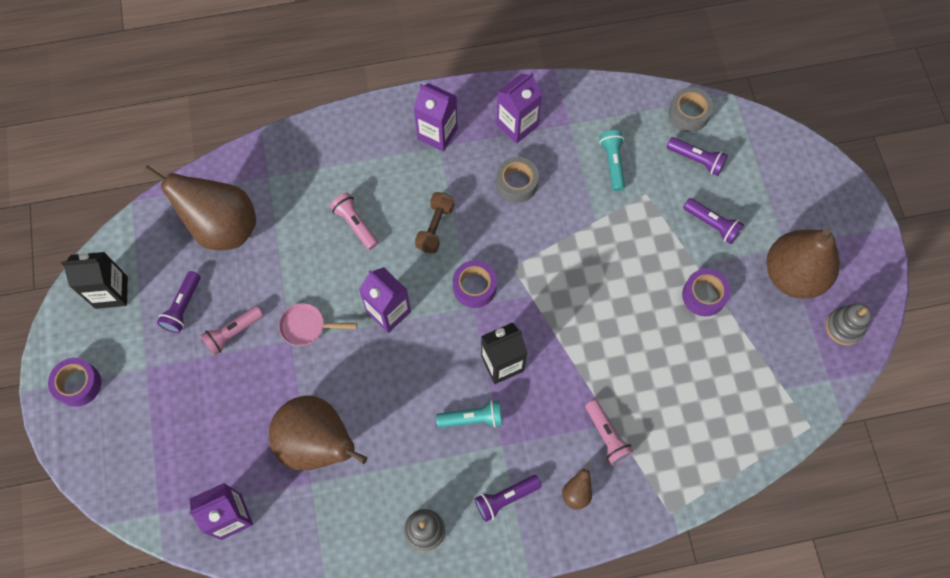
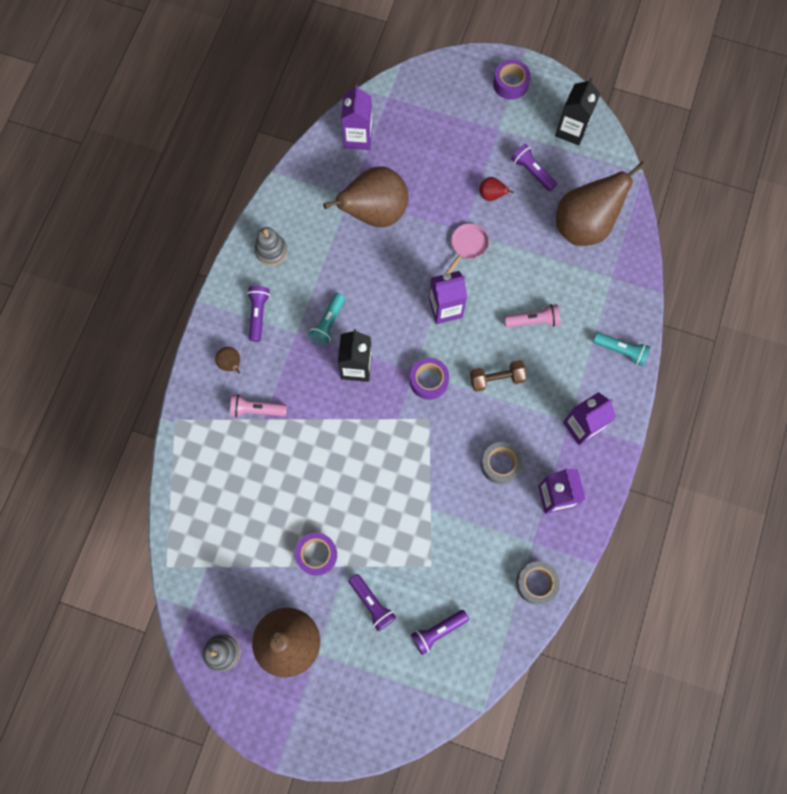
camera: 120 degrees right, 5 degrees up
(233, 333) = (491, 195): pink flashlight -> red pear
(435, 227) = (496, 379): brown dumbbell -> brown dumbbell turned 60 degrees counterclockwise
(613, 163) = (475, 556): turquoise flashlight -> turquoise flashlight (621, 351)
(688, 114) = (486, 655): grey tape -> grey tape (536, 583)
(712, 224) = (372, 603): purple flashlight -> purple flashlight turned 105 degrees counterclockwise

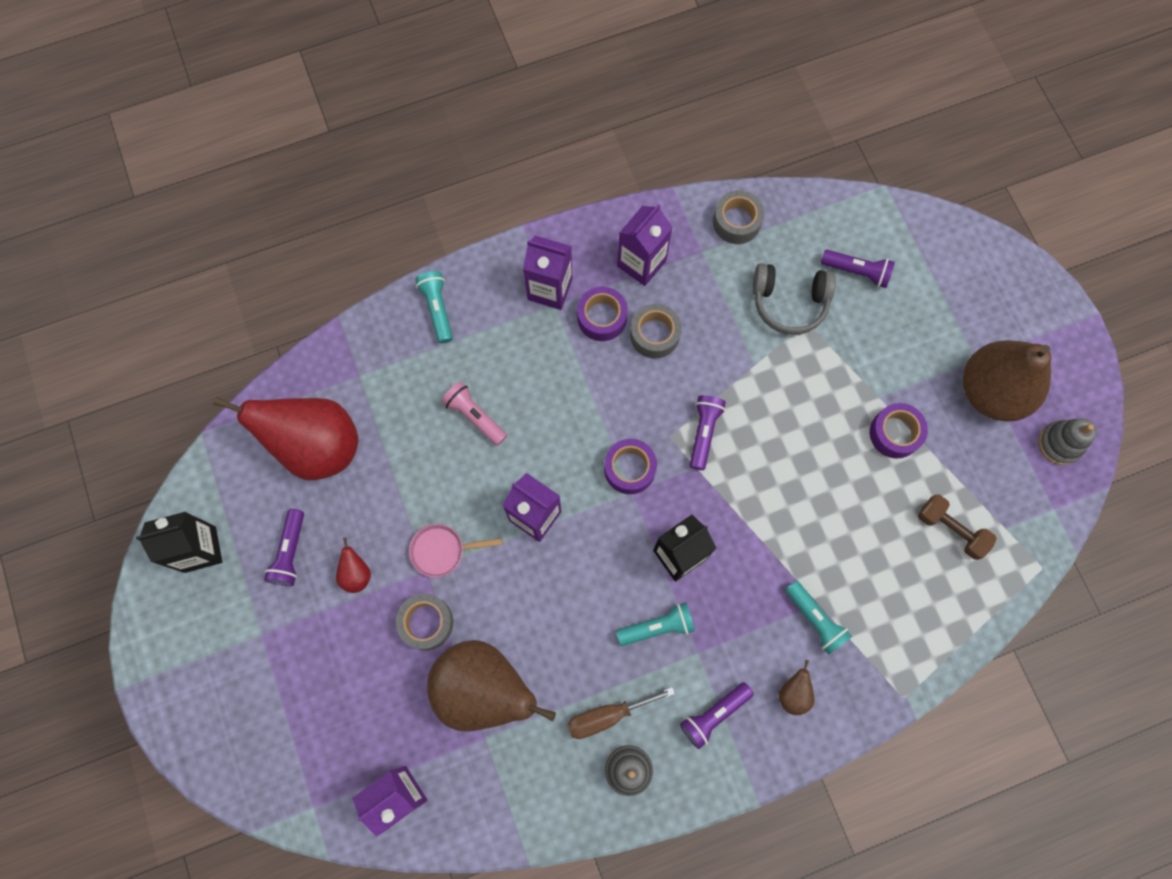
camera: 130 degrees left, 0 degrees up
(257, 409) = (815, 620): pink flashlight -> turquoise flashlight
(306, 262) = (607, 715): none -> brown screwdriver
(372, 603) = (889, 347): purple flashlight -> purple flashlight (704, 433)
(434, 210) = (426, 623): none -> grey tape
(453, 567) = (789, 303): none -> grey headphones
(496, 379) = (569, 404): brown dumbbell -> brown dumbbell (951, 529)
(510, 84) = (184, 669): purple tape -> purple tape (602, 318)
(584, 225) = (317, 446): brown pear -> red pear

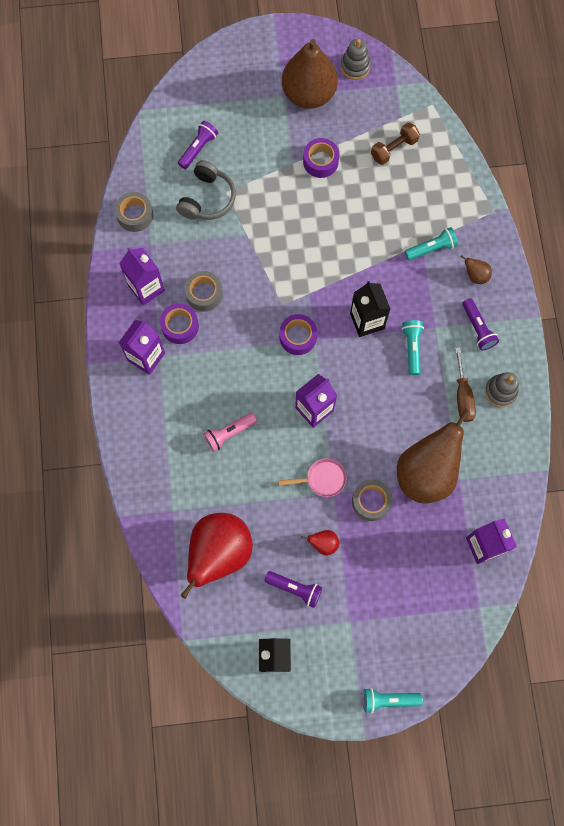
camera: 75 degrees left, 0 degrees up
(438, 309) = (137, 441): turquoise flashlight -> turquoise flashlight (388, 699)
(442, 551) = (322, 479): pink pan -> pink pan turned 105 degrees counterclockwise
(704, 433) = (286, 281): purple flashlight -> none

